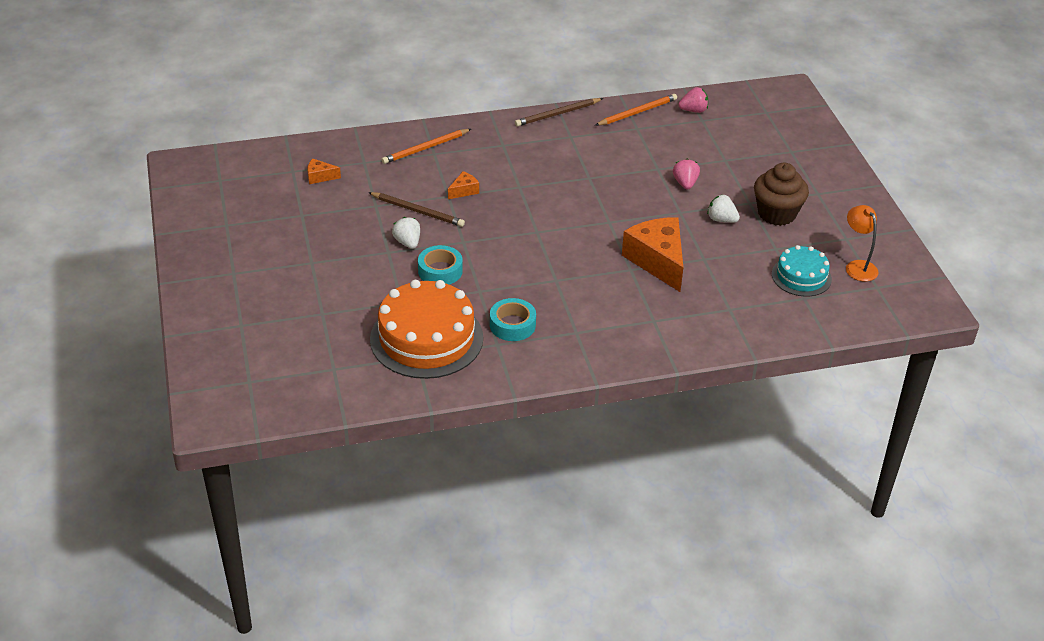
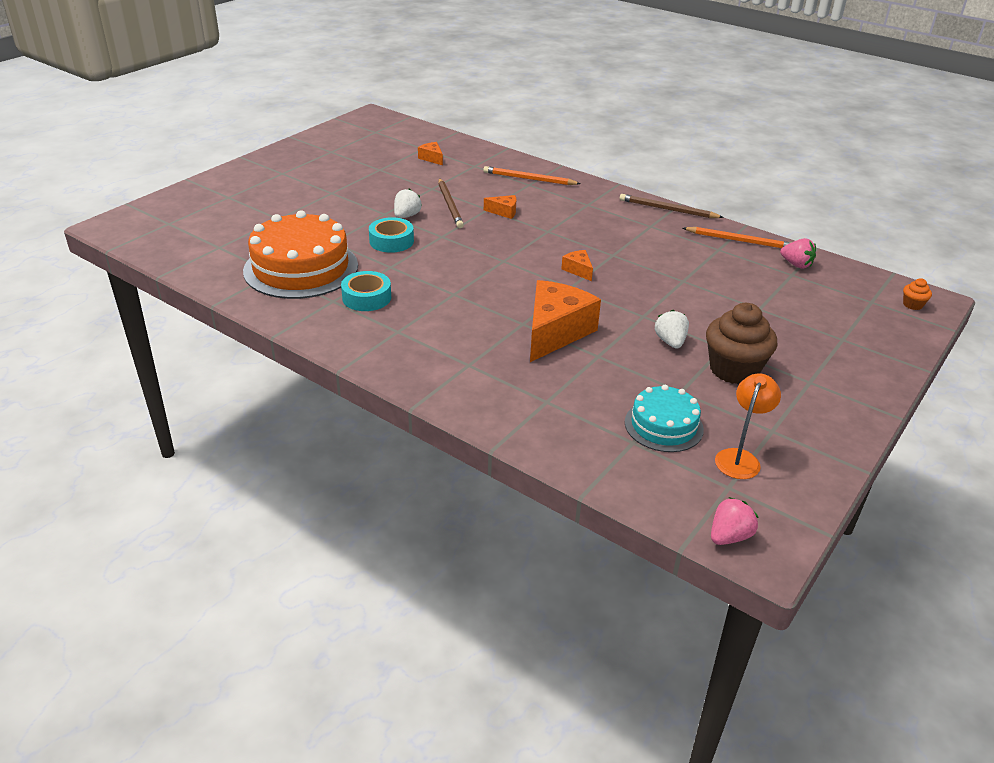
camera: 50 degrees right, 5 degrees down
(591, 205) = (578, 270): none -> orange cheese
(685, 183) = (687, 302): pink strawberry -> pink strawberry (729, 536)
(787, 100) = (912, 305): none -> orange cupcake

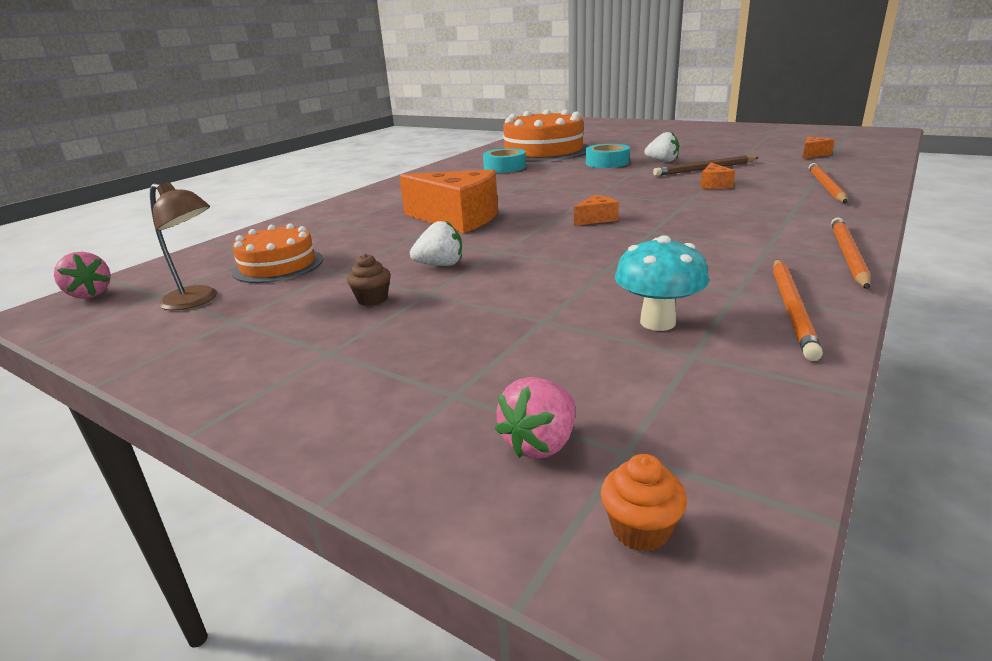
camera: 90 degrees right, 10 degrees down
(663, 425) = (278, 265): turquoise cake -> orange cake
(667, 209) = (847, 255): brown pencil -> orange pencil
(734, 370) = (372, 299): brown cupcake -> brown cupcake, size x0.44
(740, 458) = (197, 301): orange lamp -> brown lamp
(758, 276) = (657, 322): none -> turquoise mushroom
(796, 264) = (741, 362): pink strawberry -> pink strawberry (540, 443)

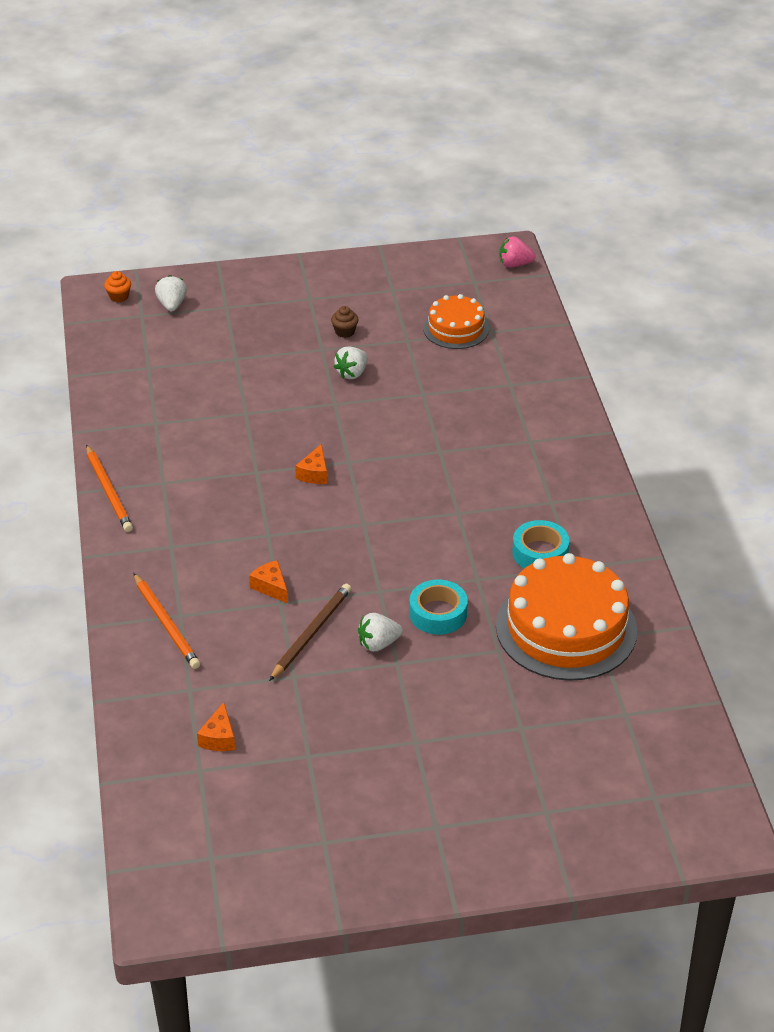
camera: 135 degrees right, 15 degrees up
(197, 301) = (440, 289): brown lamp -> none
(457, 219) = (425, 429): orange cheese -> none
(540, 443) = (172, 305): pink strawberry -> white strawberry
(657, 322) = (178, 380): turquoise mushroom -> none
(792, 309) = (120, 419): orange pencil -> none

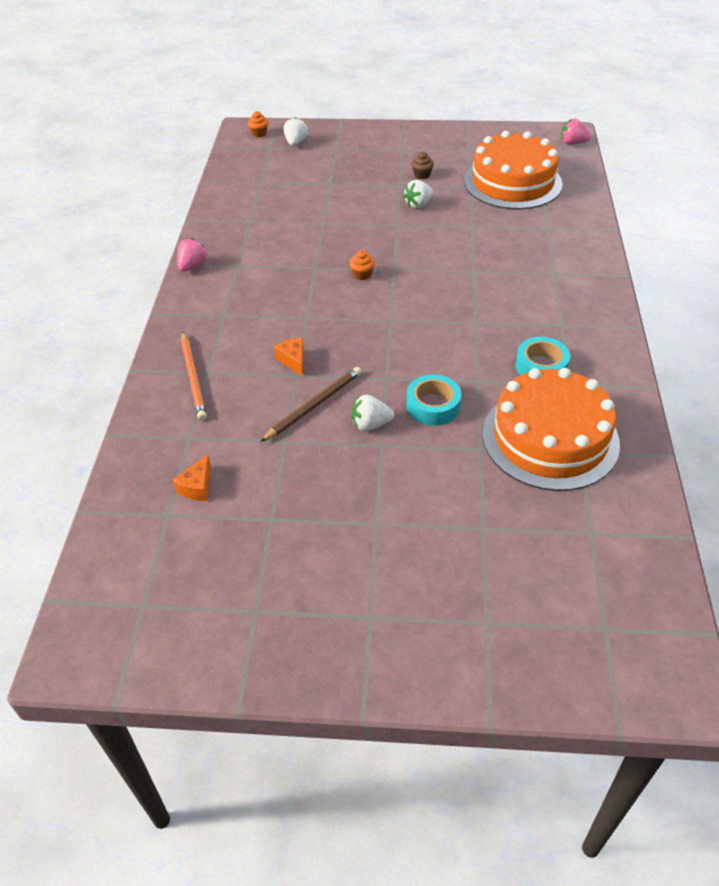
camera: 15 degrees right, 5 degrees up
(109, 491) = (192, 266): orange pencil -> pink strawberry
(314, 473) = (362, 275): orange cheese -> orange cupcake
(456, 328) = (512, 182): orange cake -> orange cake, size x1.79

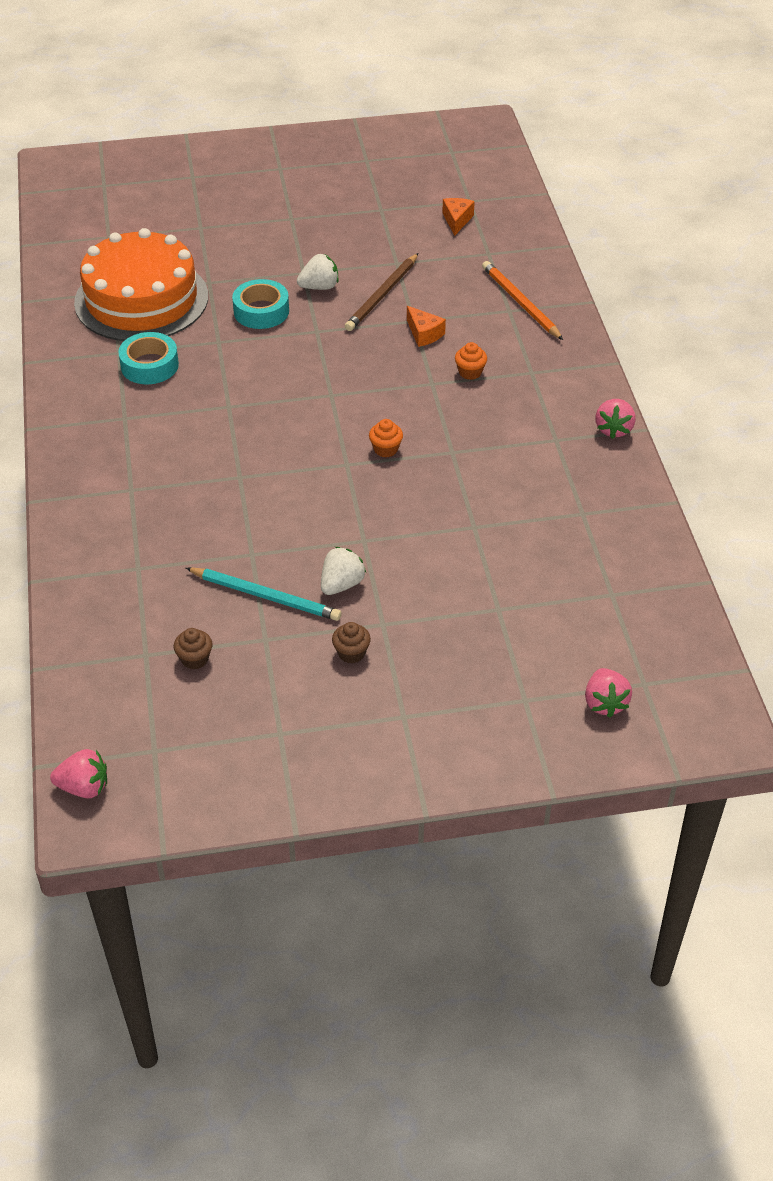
camera: 165 degrees right, 0 degrees up
(259, 134) = (687, 719): orange cupcake -> orange cupcake (470, 372)
(296, 143) = (605, 703): white strawberry -> pink strawberry
(466, 204) = (266, 596): none -> turquoise pencil
(512, 182) = (195, 659): orange cake -> brown cupcake

